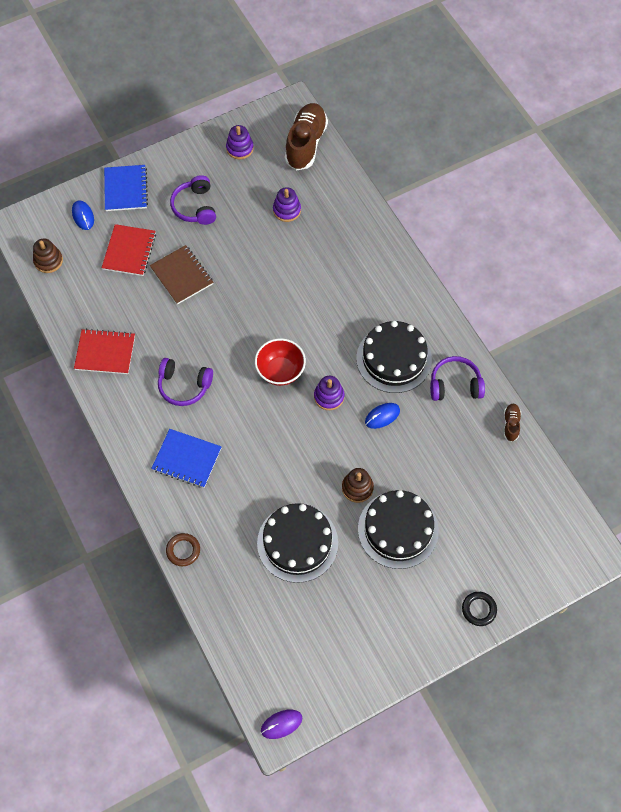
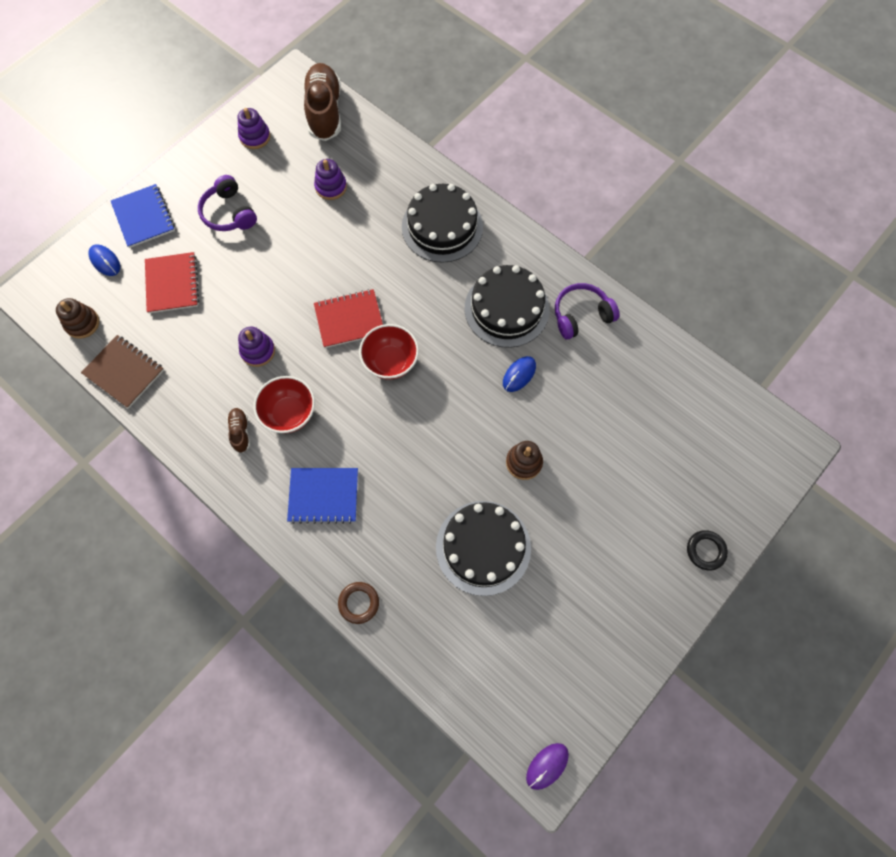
camera: 20 degrees left, 5 degrees up
(105, 352) = (185, 406): red notebook -> red notebook (349, 319)
(181, 276) = (241, 292): brown notebook -> brown notebook (124, 372)
(184, 386) = (289, 414): purple headphones -> red bowl
(329, 396) = (454, 372): purple stacking toy -> purple stacking toy (258, 351)
(398, 529) = (585, 493): black cake -> black cake (442, 227)
(511, 424) = (655, 338): brown shoe -> brown shoe (240, 432)

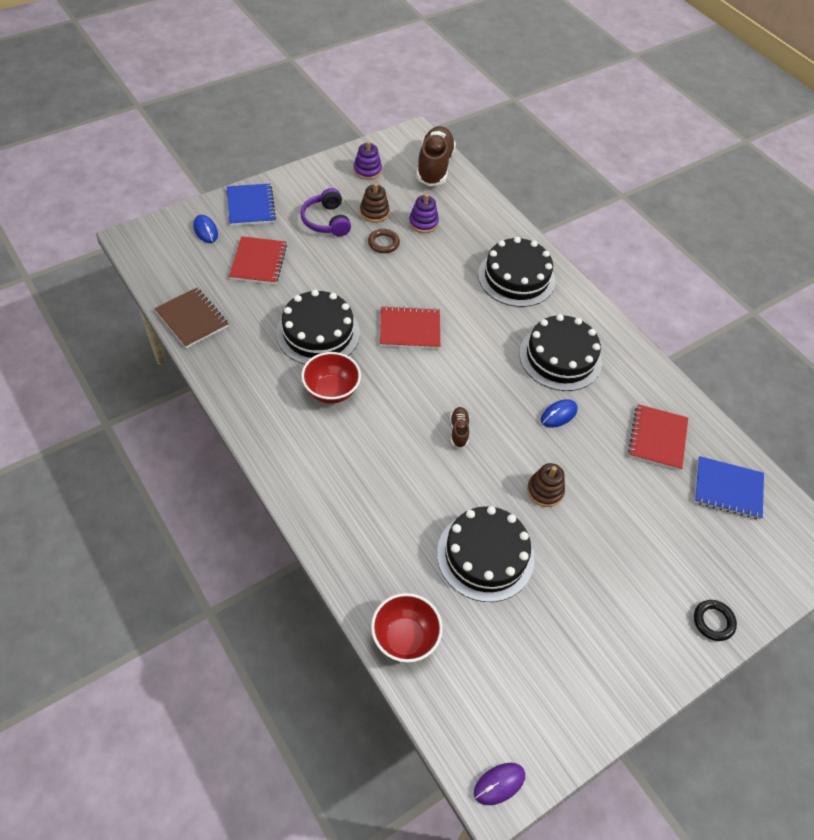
camera: 10 degrees right, 15 degrees down
(82, 323) = (169, 272): brown stacking toy -> brown stacking toy (374, 212)
(240, 432) = (281, 394): brown shoe -> brown shoe (459, 431)
(258, 351) = (318, 333): purple stacking toy -> black cake
(323, 495) = (342, 468): blue notebook -> blue notebook (728, 489)
(359, 603) = (348, 571): brown ring -> brown ring (383, 243)
(390, 362) = (438, 373): red bowl -> red bowl (404, 638)
(581, 315) = (631, 381): purple headphones -> none
(619, 373) = (657, 438): none -> red notebook

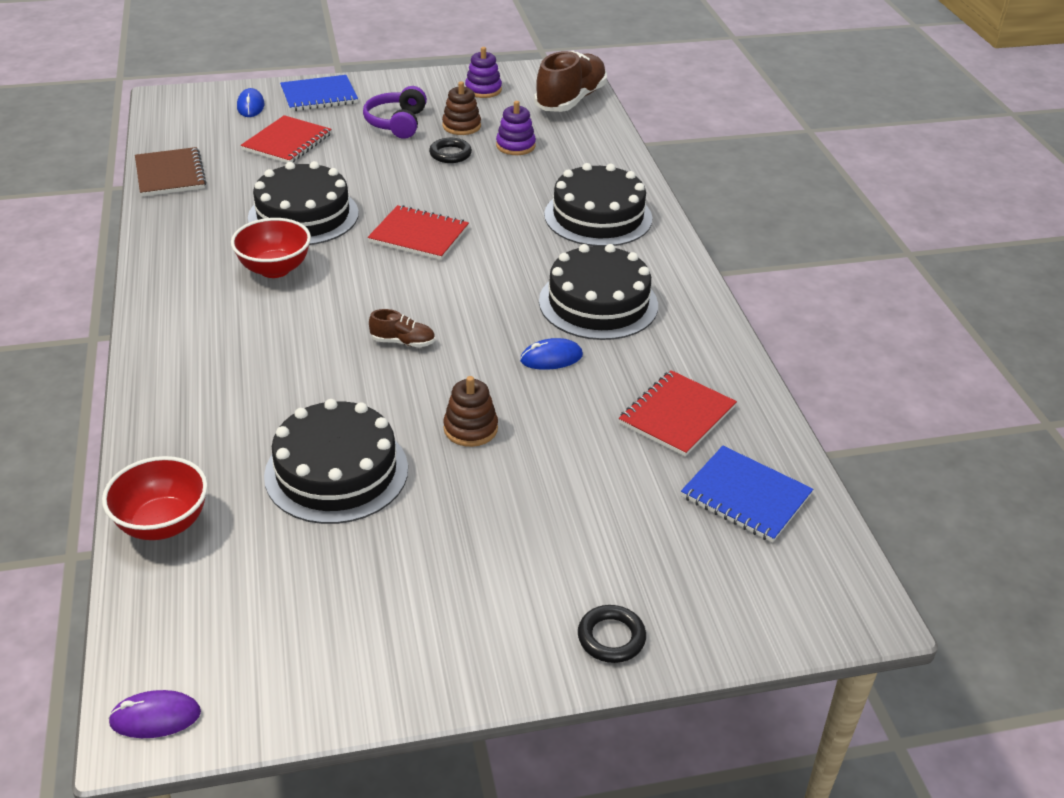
camera: 25 degrees right, 15 degrees down
(250, 206) = (319, 95): blue notebook -> blue notebook turned 60 degrees clockwise
(383, 243) = (450, 154): brown ring -> black ring
(459, 431) = (403, 342): brown shoe -> brown shoe turned 75 degrees clockwise

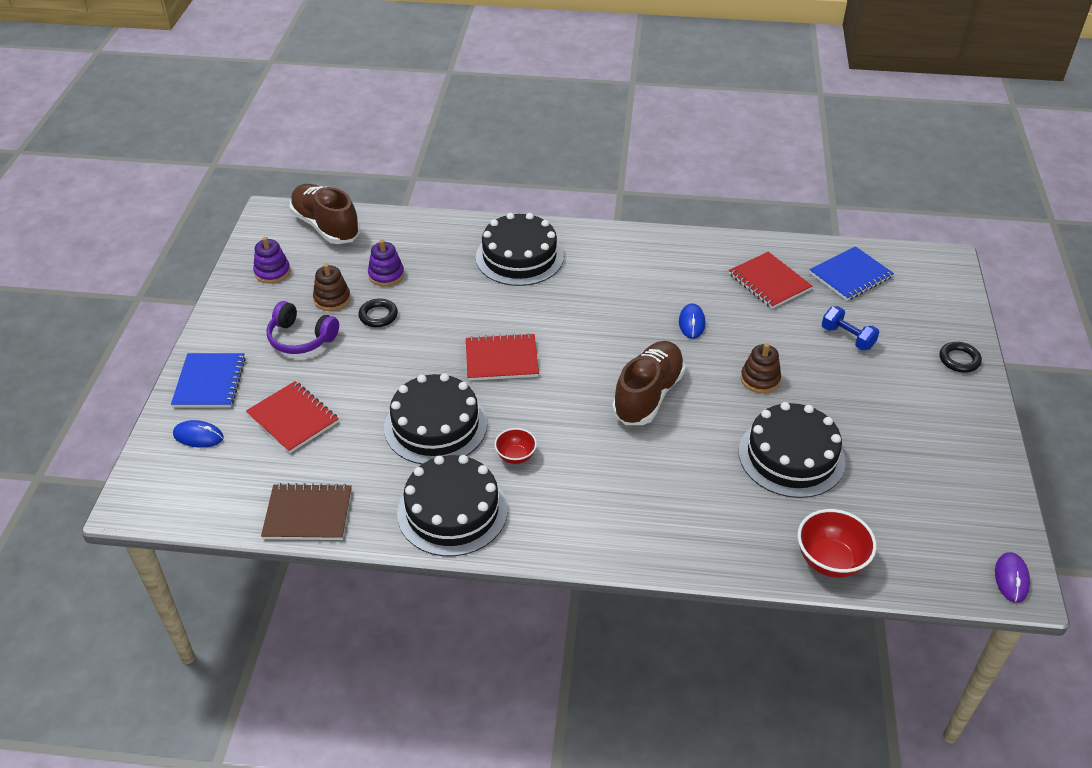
camera: 70 degrees left, 5 degrees up
(275, 269) = (515, 456): red bowl -> red bowl, size x0.60
(403, 342) = (648, 395): brown shoe -> brown shoe, size x2.19
(419, 235) = (501, 359): red notebook -> red notebook turned 45 degrees clockwise
(598, 303) = (634, 285): black cake -> black cake (452, 511)
(598, 504) = (847, 337): none -> blue dumbbell

